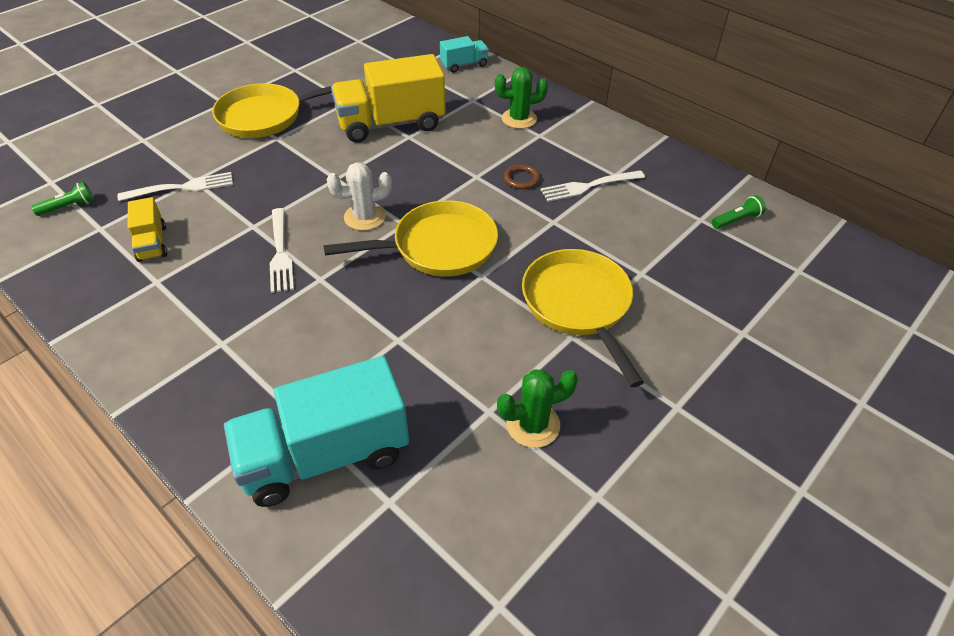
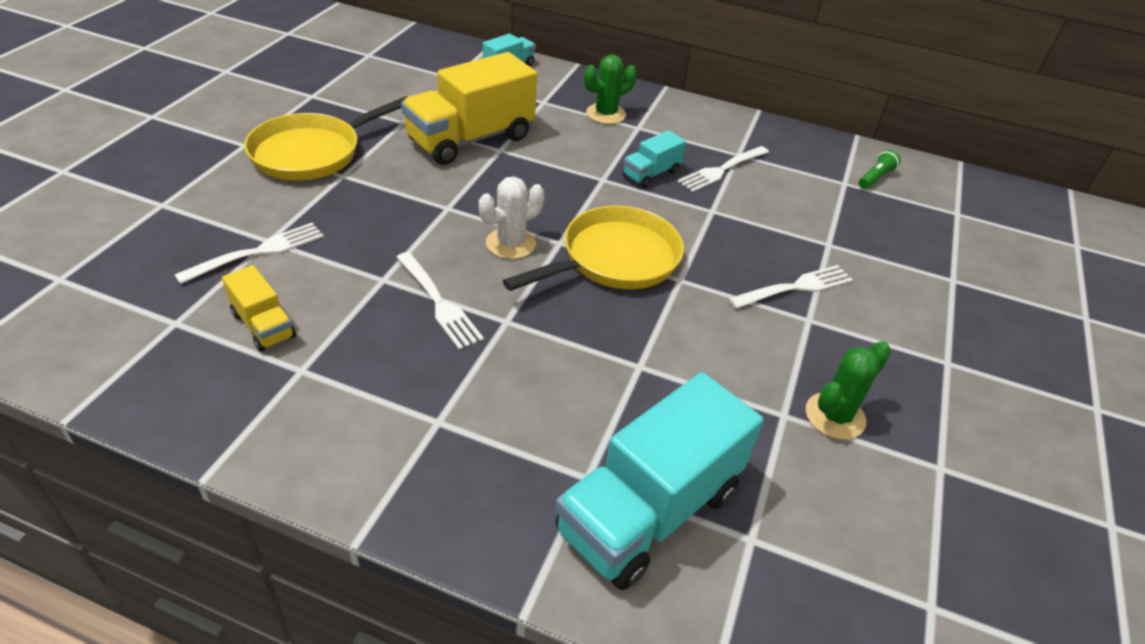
camera: 25 degrees left, 5 degrees down
(69, 207) = (109, 305): green flashlight -> none
(521, 179) = (651, 174): brown ring -> turquoise truck
(579, 305) = (794, 288): yellow pan -> white fork

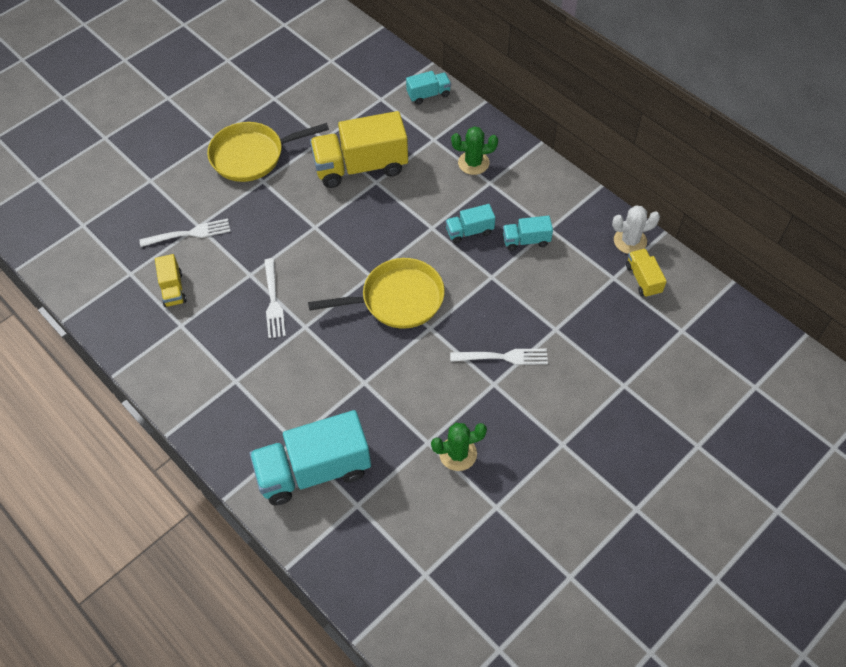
camera: 30 degrees right, 15 degrees up
(511, 243) = (339, 268): white cactus -> white cactus (630, 241)
(722, 169) = (526, 240): white fork -> turquoise truck
(875, 178) = (643, 279): green flashlight -> yellow truck

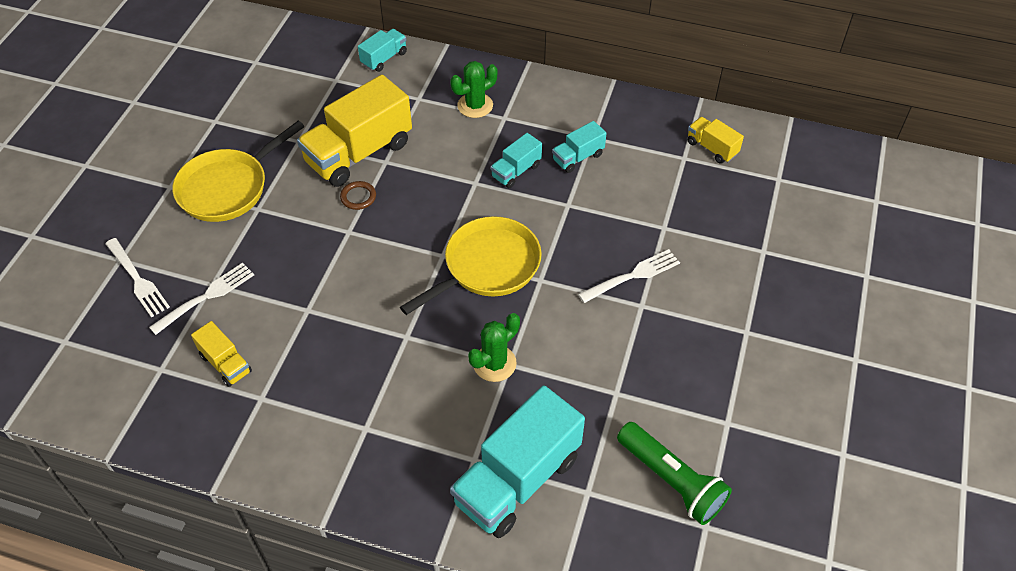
camera: 30 degrees left, 5 degrees down
(273, 301) = (352, 326): white fork -> white fork (137, 279)
(338, 202) = (358, 197): none -> brown ring
(423, 528) = (671, 481): none -> green flashlight
(458, 454) = (654, 389): green cactus -> green cactus (494, 363)
(630, 241) = (675, 119): white cactus -> none

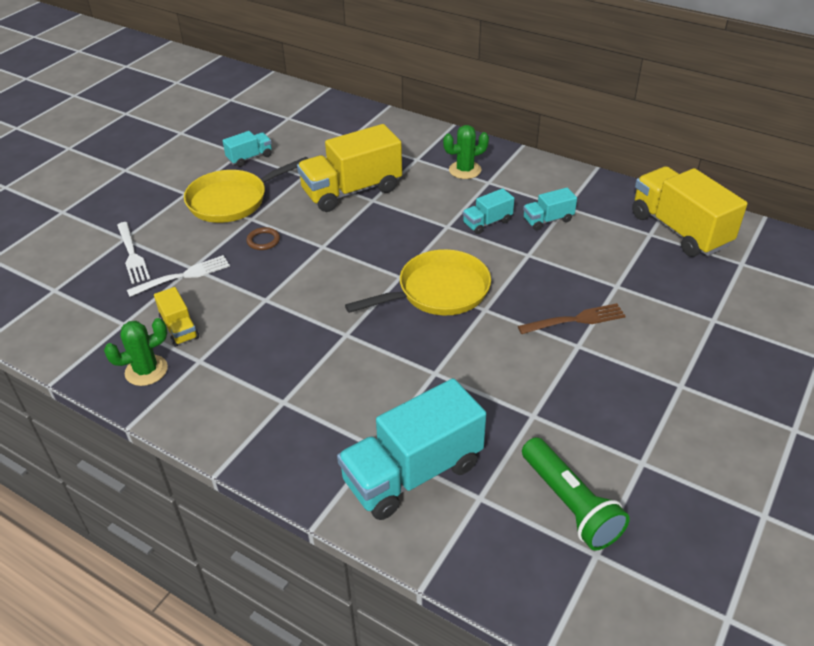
camera: 15 degrees right, 10 degrees down
(358, 197) = (340, 222): brown ring -> brown ring (263, 240)
(384, 58) = (396, 128): turquoise truck -> turquoise truck (250, 157)
(494, 363) = (421, 370): green cactus -> green cactus (146, 370)
(632, 276) = (575, 320): white fork -> brown fork
(712, 148) = (679, 230): yellow truck -> yellow truck, size x2.06

